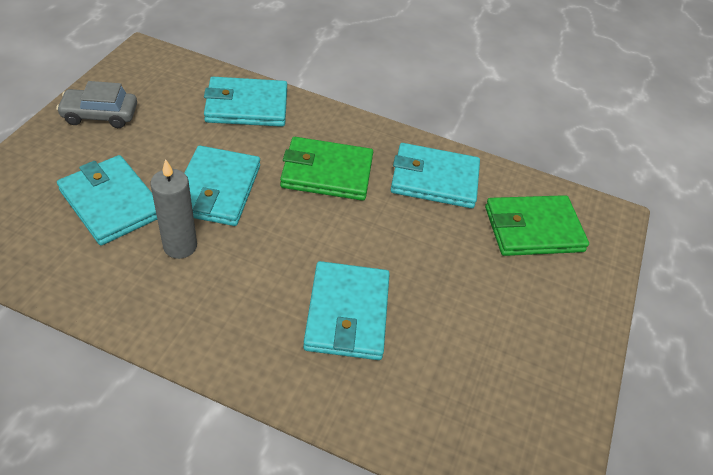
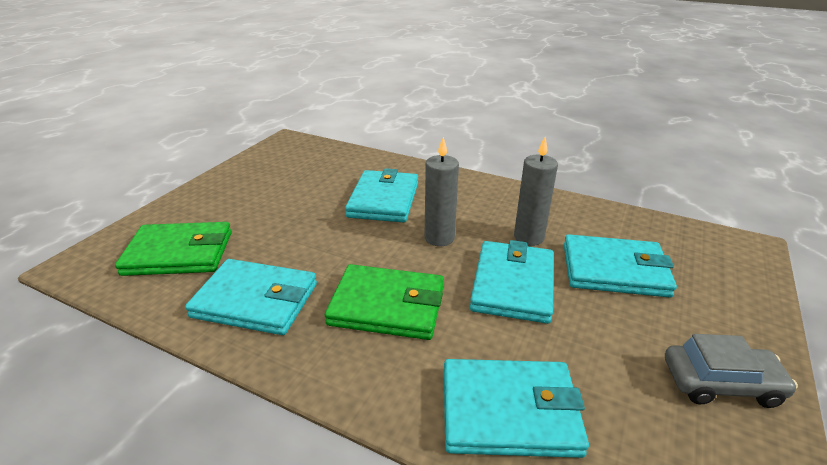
camera: 170 degrees left, 15 degrees down
(112, 203) = (614, 270): turquoise wallet -> turquoise wallet turned 45 degrees counterclockwise
(279, 246) = (439, 238): none -> grey candle

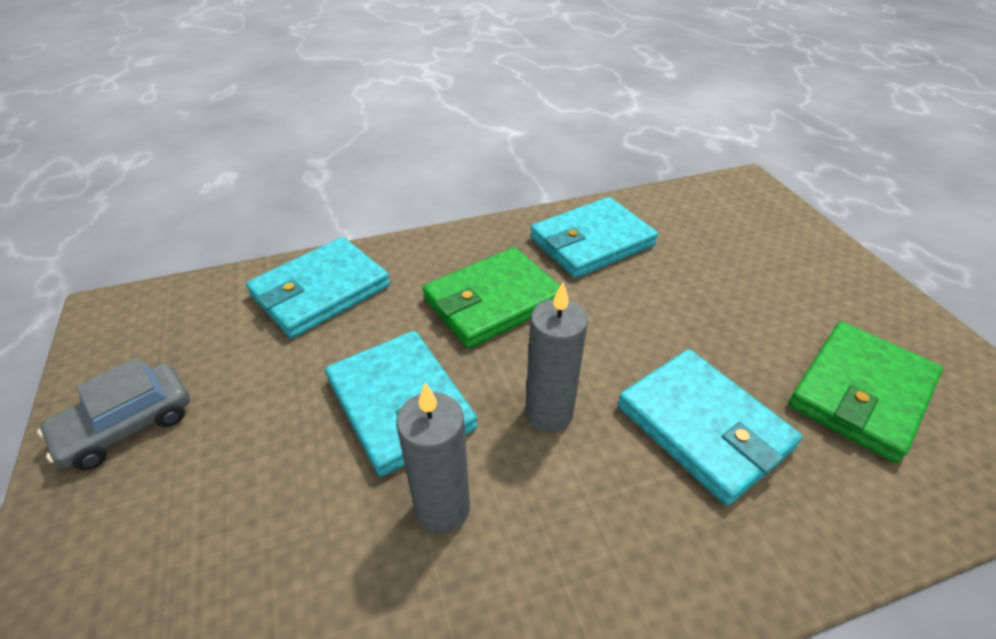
camera: 135 degrees right, 10 degrees up
(179, 253) = (717, 230): green wallet -> green wallet (860, 393)
(614, 270) = (281, 529): turquoise wallet -> none

